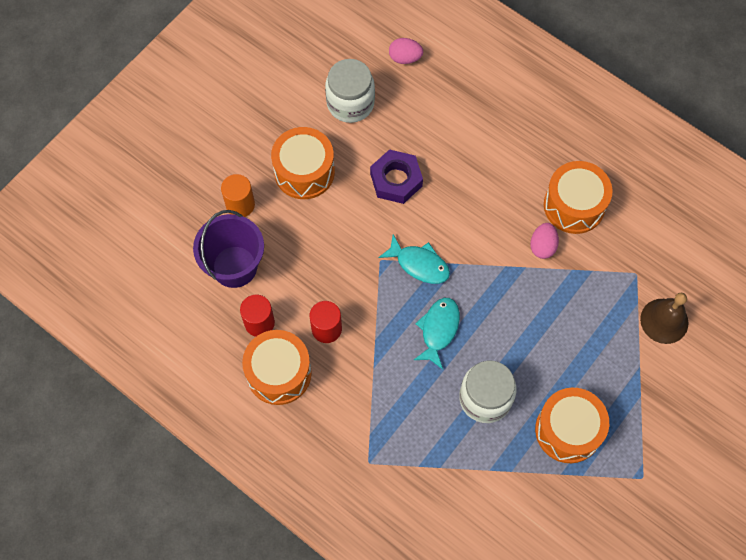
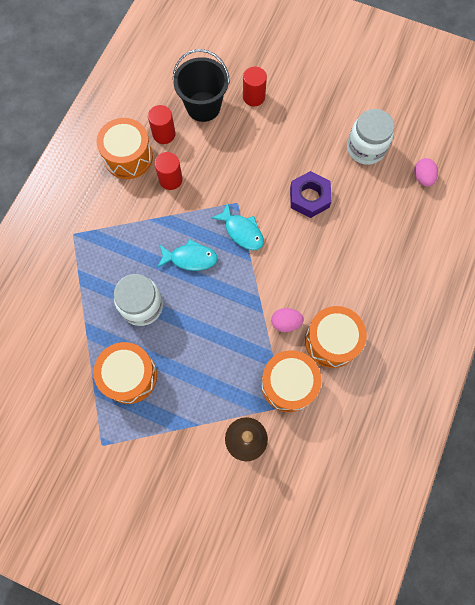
camera: 75 degrees right, 5 degrees up
(234, 266) = (203, 106): purple bucket -> black bucket
(240, 204) = (254, 97): orange cylinder -> red cylinder
(304, 172) = (295, 132): orange drum -> orange drum (288, 384)
(419, 264) = (242, 231): turquoise fish -> turquoise fish turned 60 degrees counterclockwise

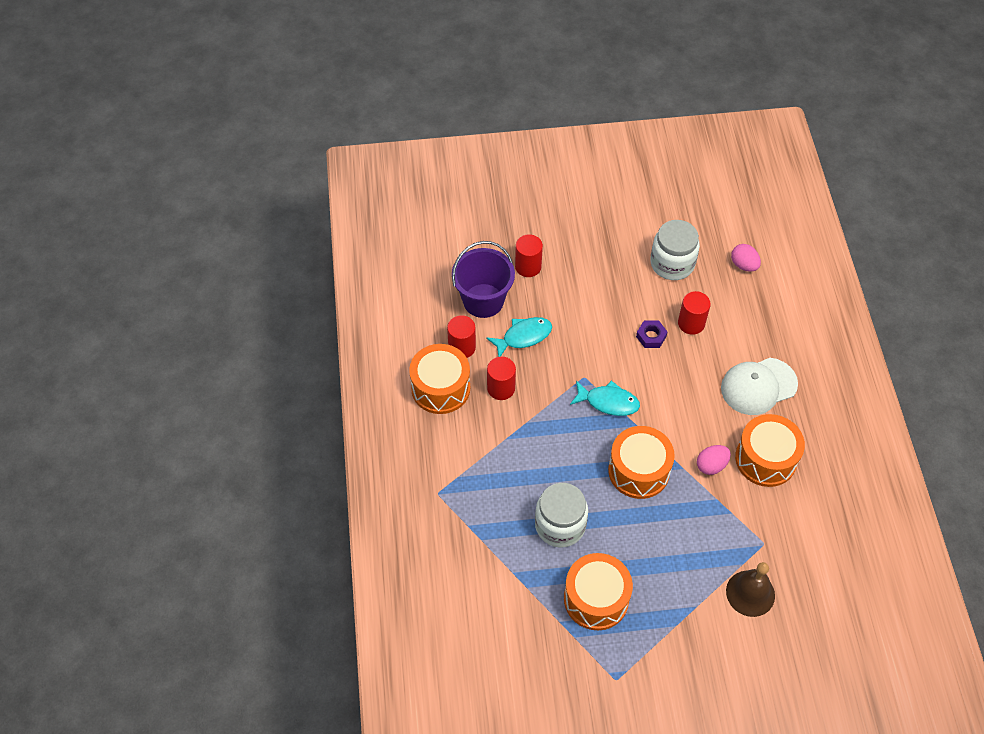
camera: 30 degrees left, 15 degrees down
(190, 258) = (576, 454): turquoise fish -> turquoise fish (523, 336)
(203, 106) = (483, 300): black bucket -> purple bucket
(288, 384) = (753, 520): orange drum -> orange drum (638, 470)
(309, 197) = (651, 336): purple nut -> purple nut, size x0.60
(348, 203) = (691, 323): none -> red cylinder
(366, 280) = (758, 386): none -> white cap

